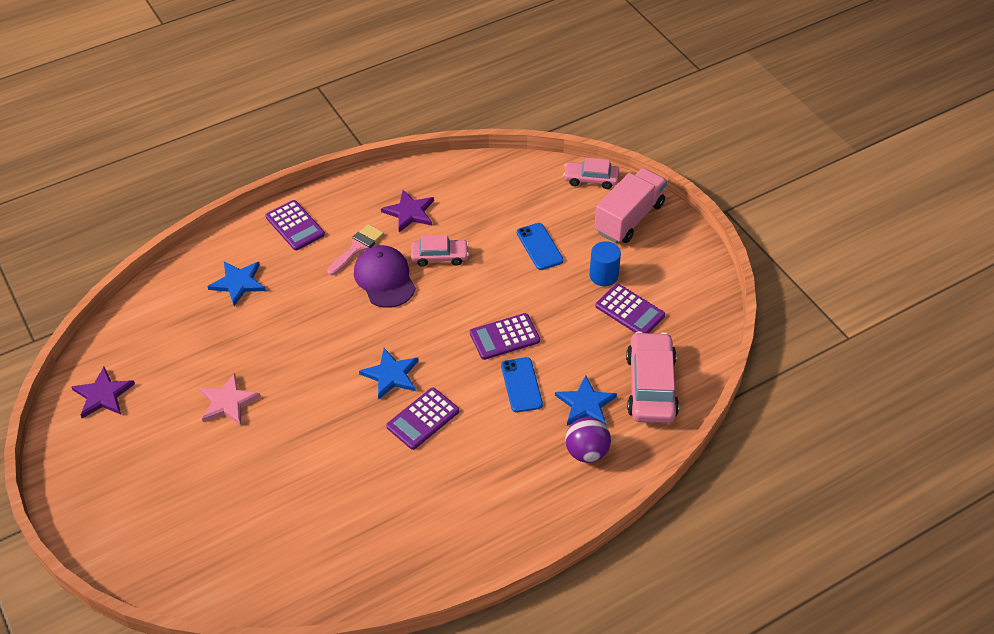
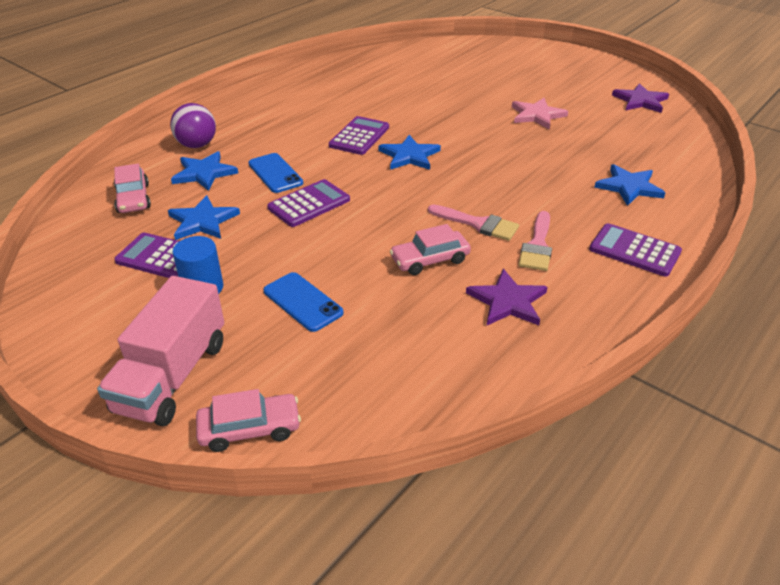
camera: 160 degrees right, 10 degrees down
(384, 279) = (478, 224): purple cap -> pink brush
(595, 341) = (202, 221): none -> blue star
(651, 386) = (133, 198): pink car -> pink car, size x0.59

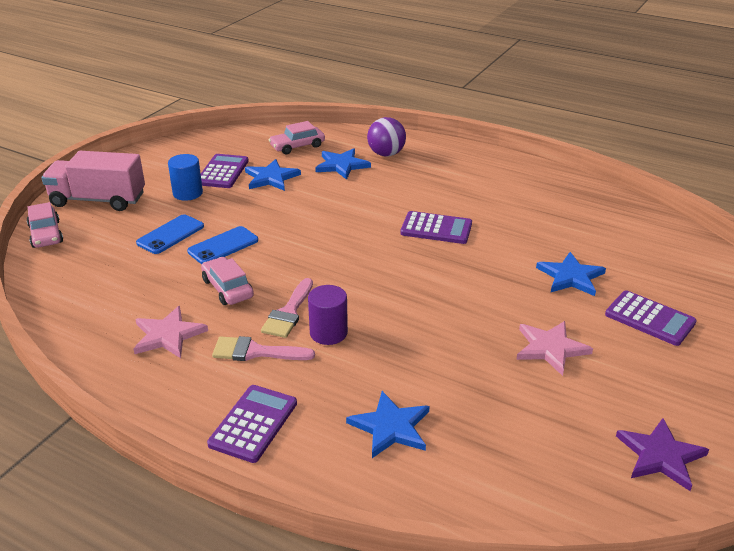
camera: 80 degrees right, 5 degrees down
(275, 173) = (351, 196): blue phone -> blue phone (223, 246)
(309, 204) = (305, 218): purple calculator -> purple calculator (649, 319)
(409, 155) = (408, 261): blue star -> blue star (571, 277)
(507, 301) = (168, 335): purple star -> pink star
(511, 205) = (328, 333): none -> purple cylinder

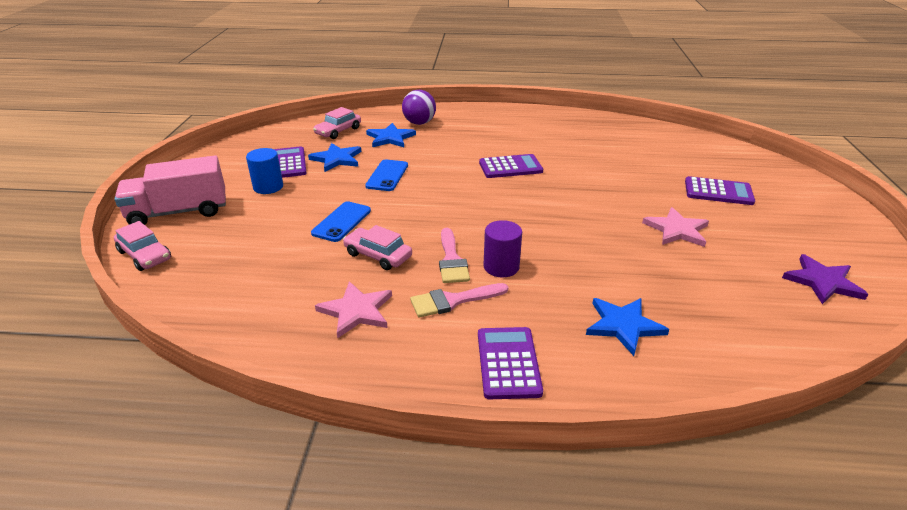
camera: 25 degrees left, 0 degrees up
(170, 235) = (281, 224): blue phone -> blue phone (387, 176)
(571, 277) = (639, 177): blue star -> none

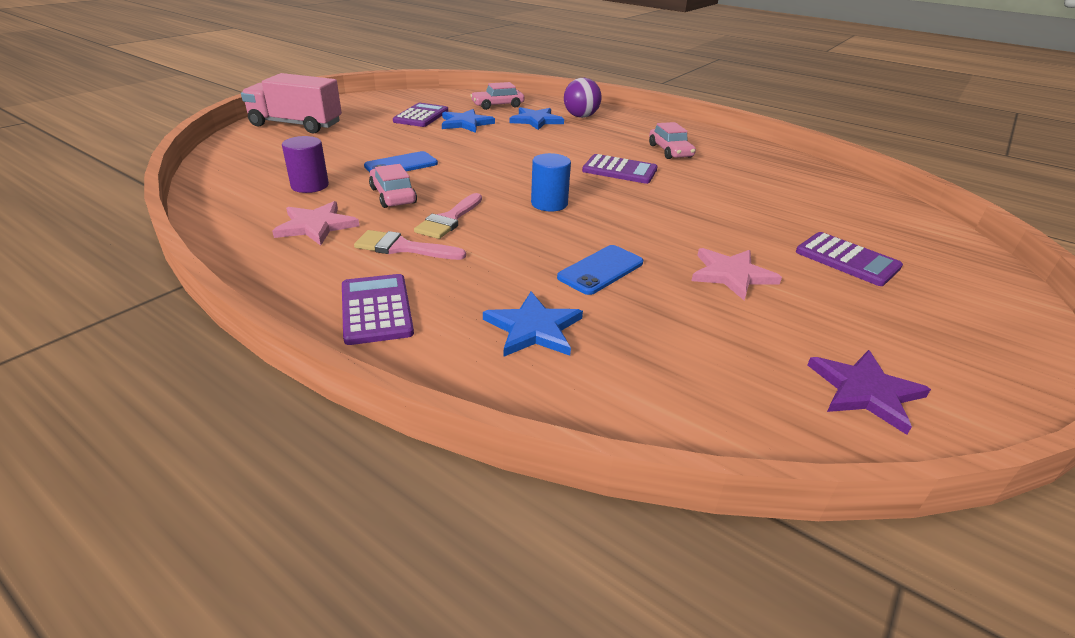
camera: 30 degrees right, 0 degrees up
(145, 255) = (234, 143): pink car -> pink car (670, 151)
(268, 187) = (382, 127): blue cylinder -> blue cylinder (549, 204)
(387, 176) = (490, 145): blue phone -> blue phone (601, 270)
(501, 267) = (486, 239): purple cylinder -> purple cylinder (310, 186)
(508, 363) = (376, 309): purple calculator -> purple calculator turned 45 degrees counterclockwise

